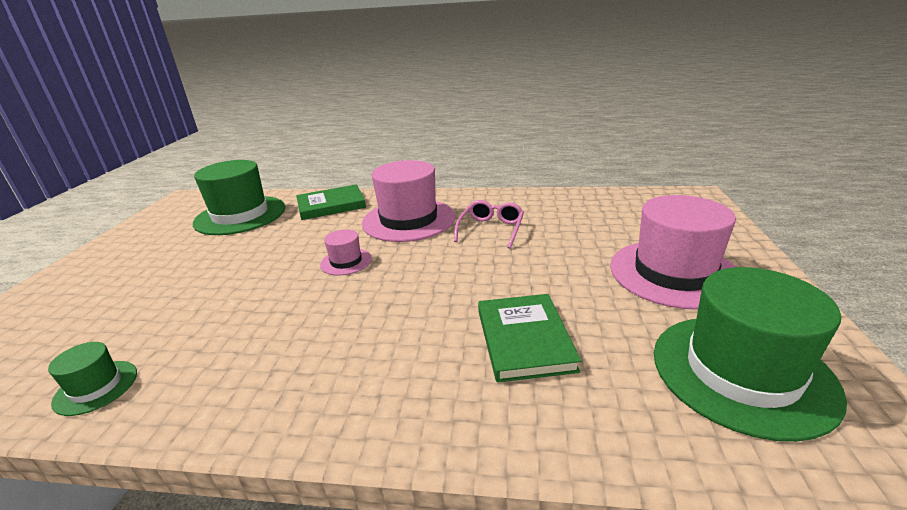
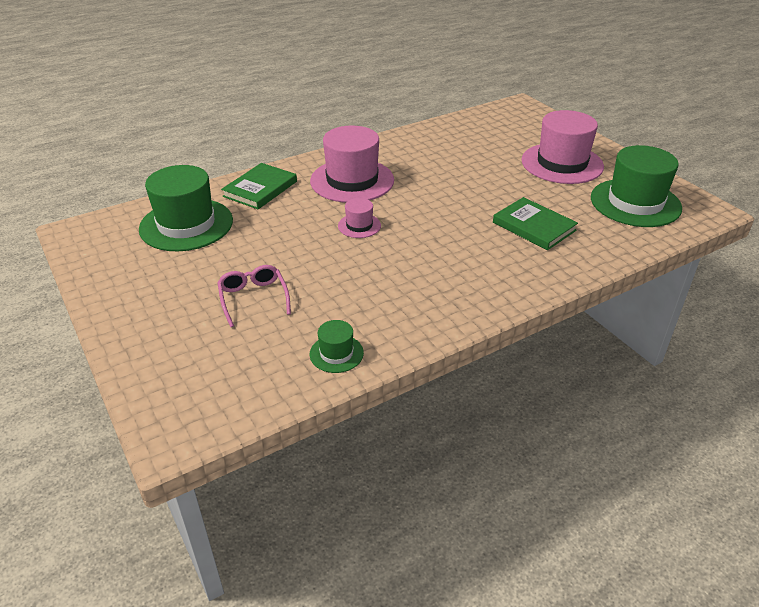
camera: 40 degrees left, 10 degrees up
(491, 229) = (424, 169): pink glasses -> pink glasses (253, 298)

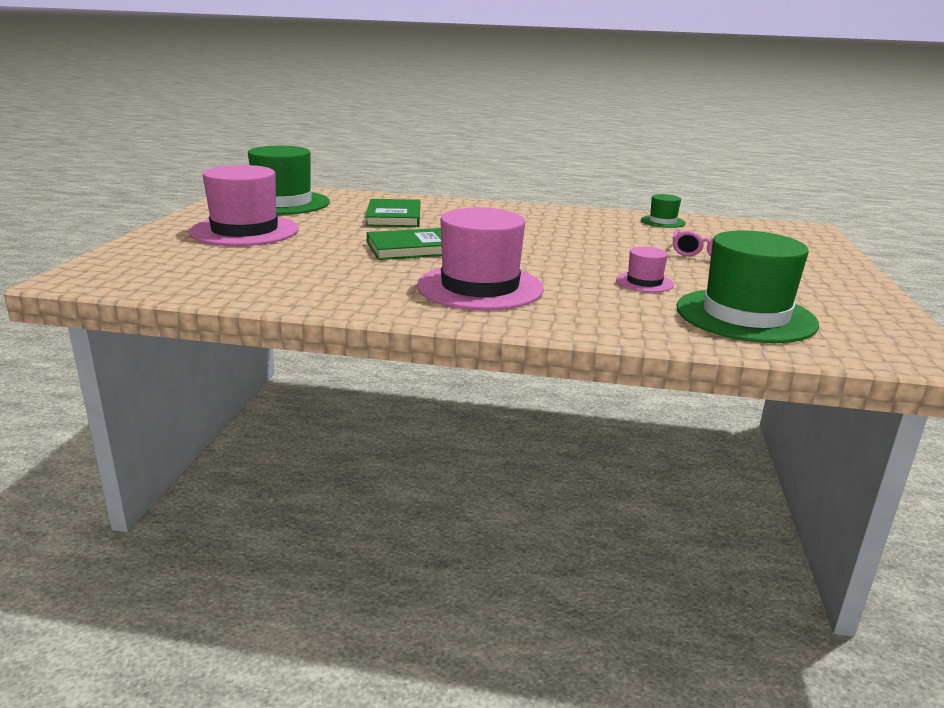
camera: 140 degrees left, 15 degrees down
(260, 189) = (609, 317): green book -> green book (411, 248)
(359, 226) = (541, 258): pink hat -> pink hat (644, 282)

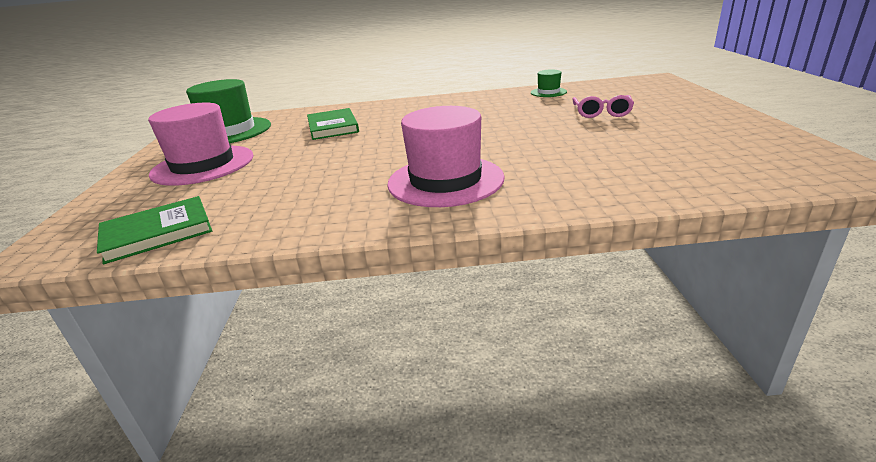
camera: 10 degrees left, 5 degrees up
(411, 248) = (363, 154): green book -> green book (157, 233)
(644, 282) = (577, 148): pink hat -> none
(745, 316) = (682, 163): green hat -> none

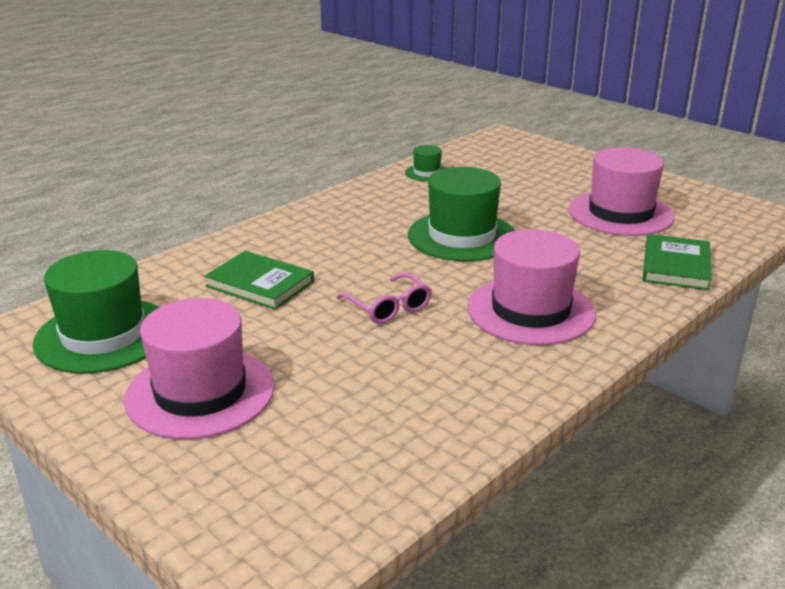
camera: 45 degrees left, 0 degrees up
(157, 233) = (365, 480): green book -> green book (676, 266)
(495, 128) = (462, 236): none -> green hat
(601, 113) = (525, 192): pink glasses -> pink glasses (388, 308)
(661, 140) = (620, 213): none -> pink hat

